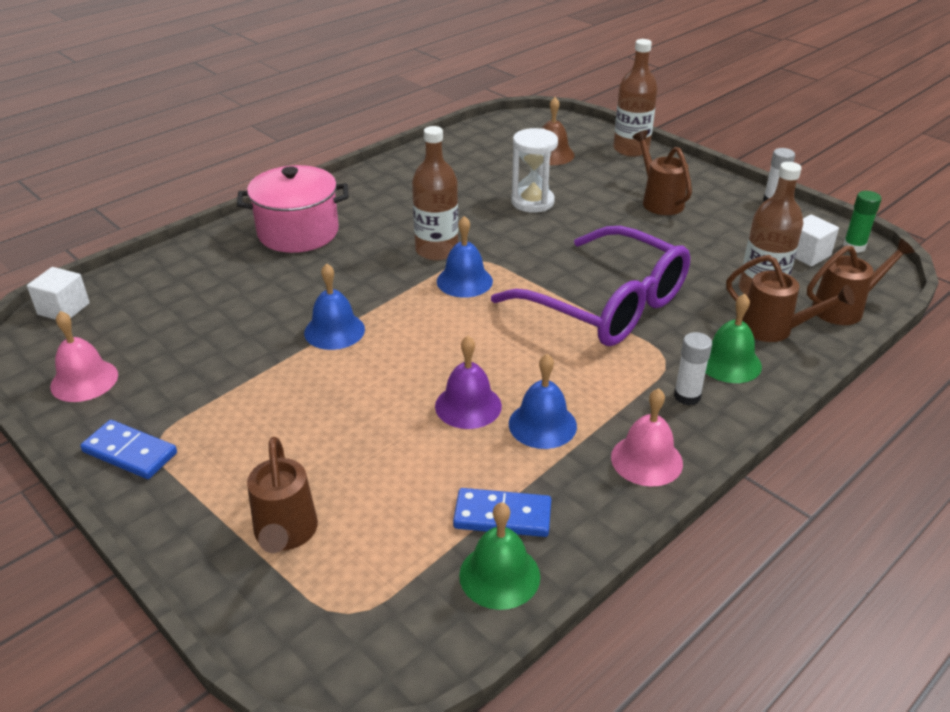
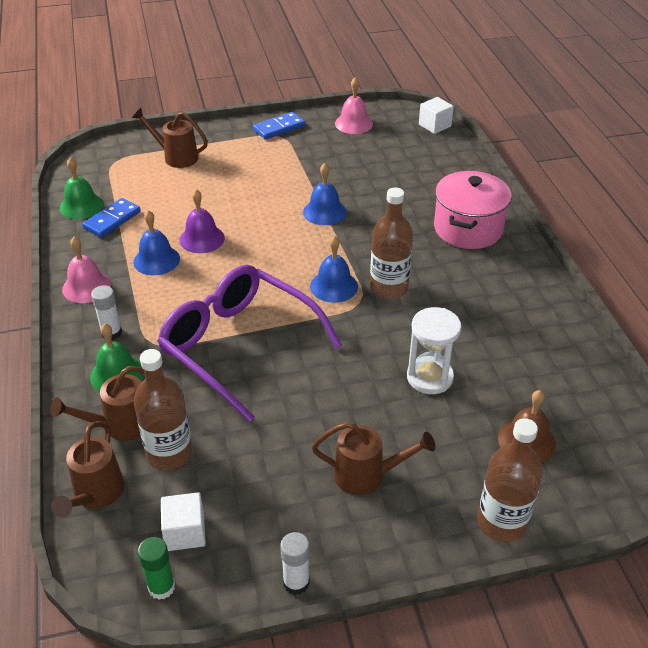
camera: 120 degrees right, 5 degrees up
(606, 305) = (239, 346): purple glasses -> purple glasses turned 60 degrees clockwise

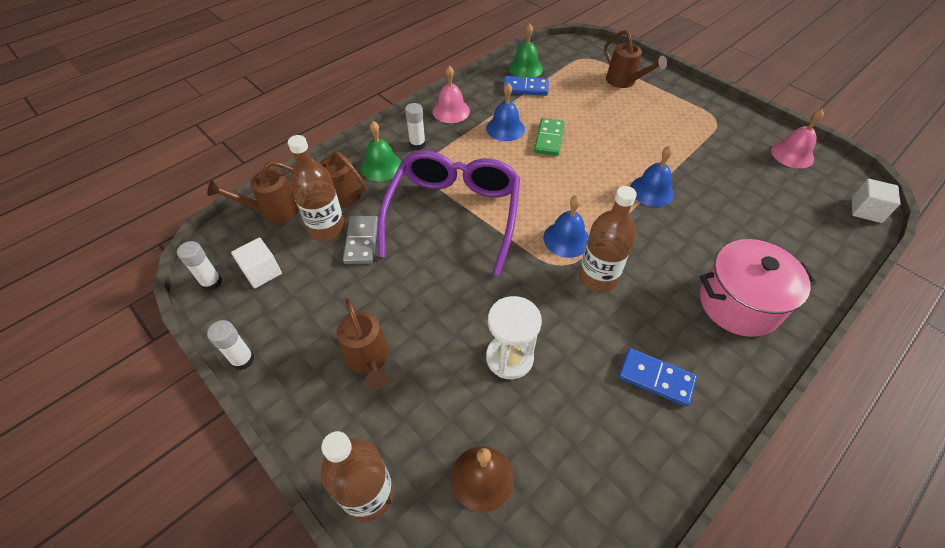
camera: 60 degrees right, 10 degrees up
(161, 587) = (211, 282): green glue stick -> white glue stick
(176, 157) = (624, 81): brown watering can -> brown watering can turned 150 degrees clockwise
(202, 239) = (549, 139): purple bell -> green domino
(214, 430) = (361, 241): none -> grey domino
(279, 128) = (726, 114): blue domino -> blue domino (656, 378)

